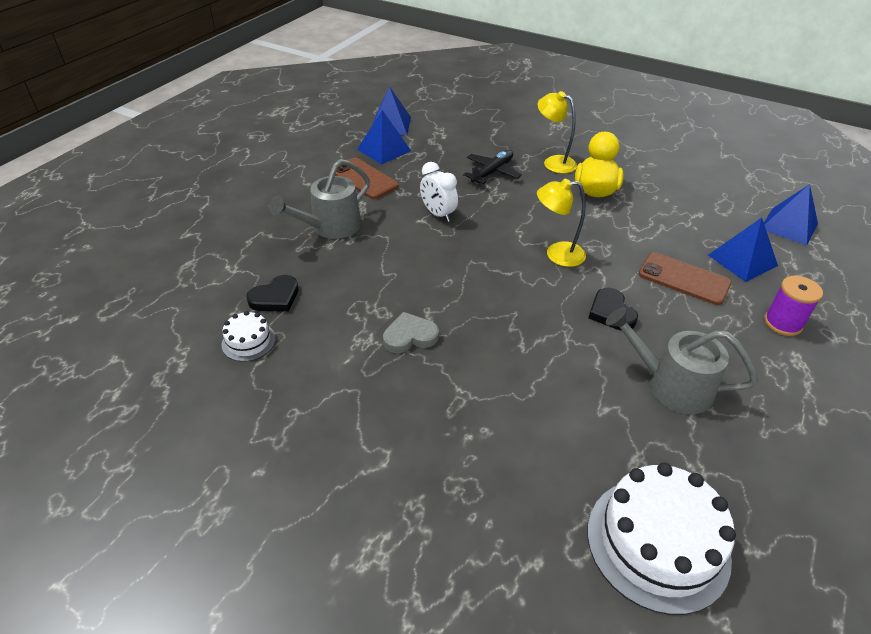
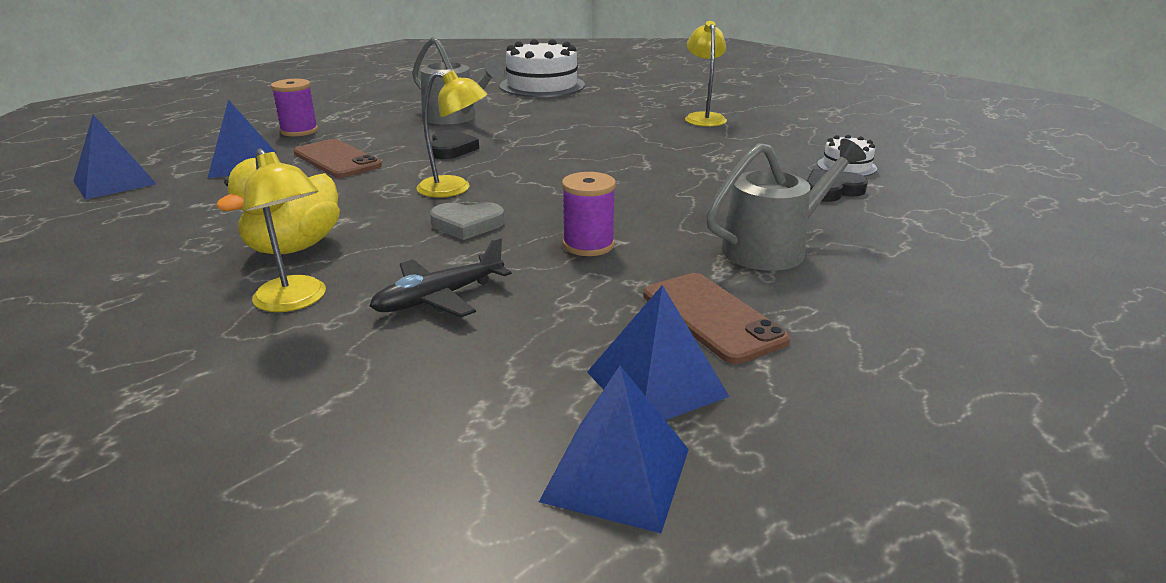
camera: 165 degrees left, 15 degrees down
(387, 445) = (703, 117): none -> yellow lamp
(410, 336) = (671, 155): grey heart -> grey heart (467, 224)
(438, 214) = (588, 245): white clock -> purple spool

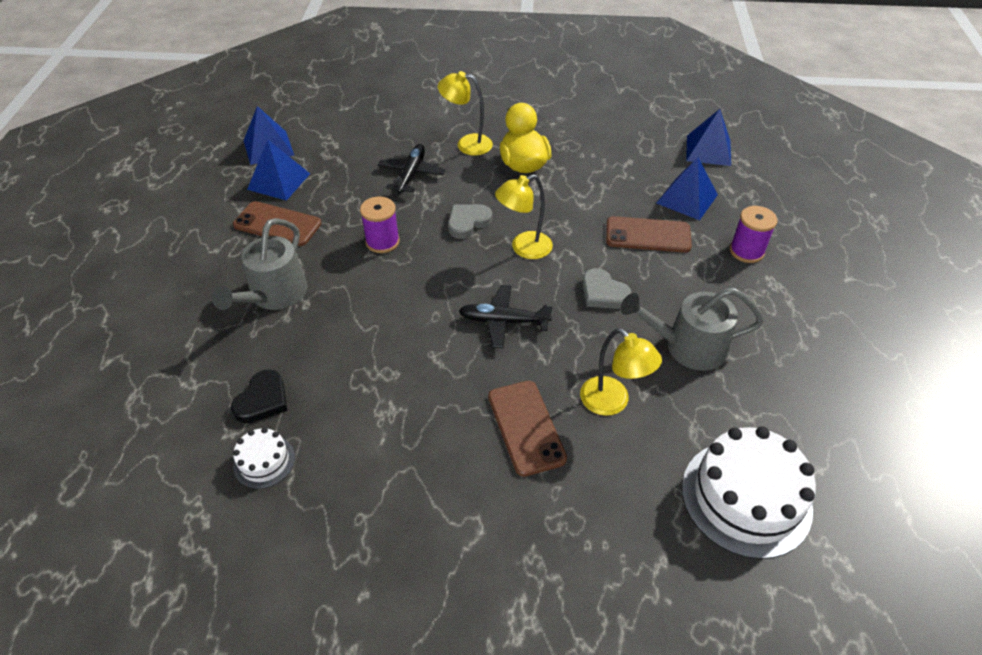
camera: 140 degrees right, 20 degrees up
(451, 149) = (603, 293): black heart -> grey heart
(558, 162) = (504, 321): none -> black plane
(624, 127) = (526, 427): none -> brown phone
(703, 117) = (473, 511): yellow lamp -> yellow lamp (612, 402)

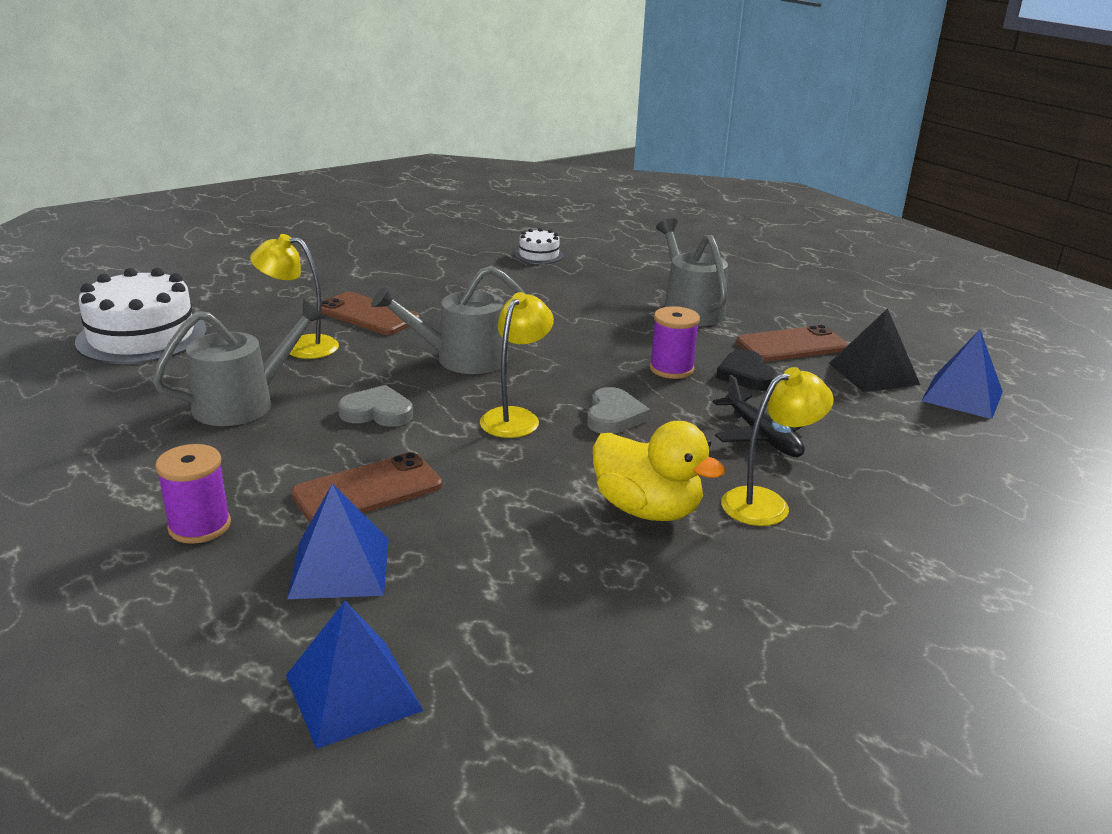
camera: 140 degrees right, 20 degrees down
(262, 400) = (588, 270): black heart -> black heart (746, 375)
(279, 181) = (873, 373): blue pyramid -> black pyramid
(504, 321) = (461, 359): black plane -> grey watering can

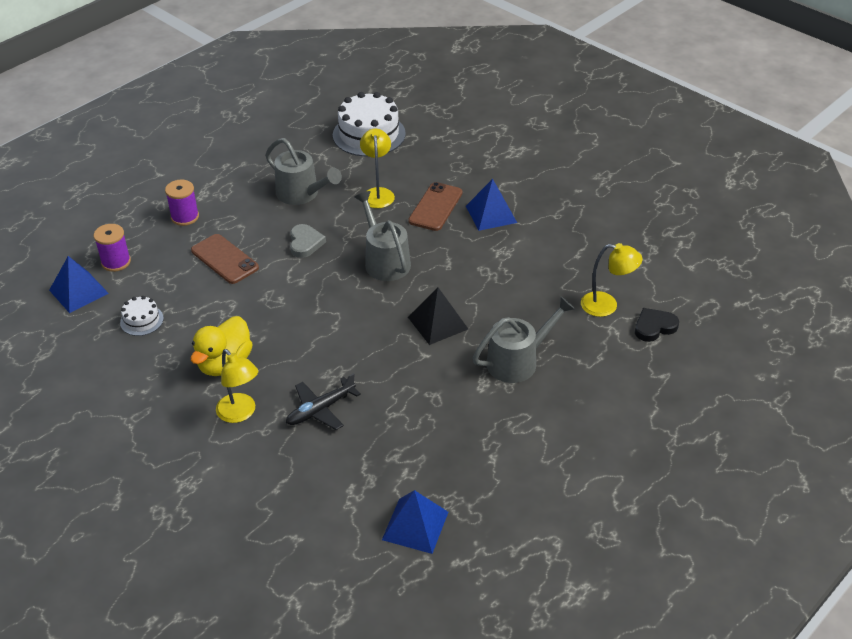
camera: 80 degrees right, 15 degrees up
(340, 567) = (159, 267): blue pyramid -> blue pyramid (491, 214)
(515, 417) = (314, 297): yellow lamp -> yellow lamp (607, 305)
(539, 255) = (591, 264): white cake -> white cake (142, 320)
(614, 416) = (328, 338): grey heart -> none
(671, 369) = (405, 359): purple spool -> purple spool (116, 262)
(746, 375) = (408, 399): black heart -> black heart (654, 327)
(791, 345) = (472, 424): brown phone -> none
(873, 373) = (437, 472): black pyramid -> black pyramid (438, 323)

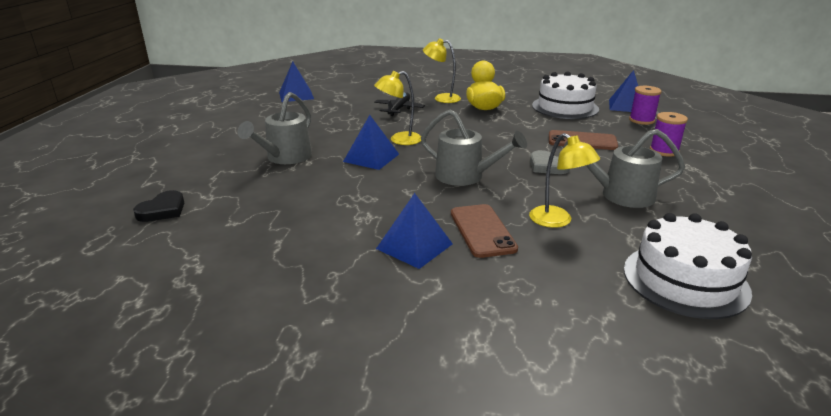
camera: 145 degrees right, 15 degrees down
(142, 320) = (565, 107): white cake -> white cake, size x2.03
(438, 323) = (371, 157): black pyramid -> blue pyramid
(607, 305) = (221, 211): yellow lamp -> yellow lamp (399, 140)

